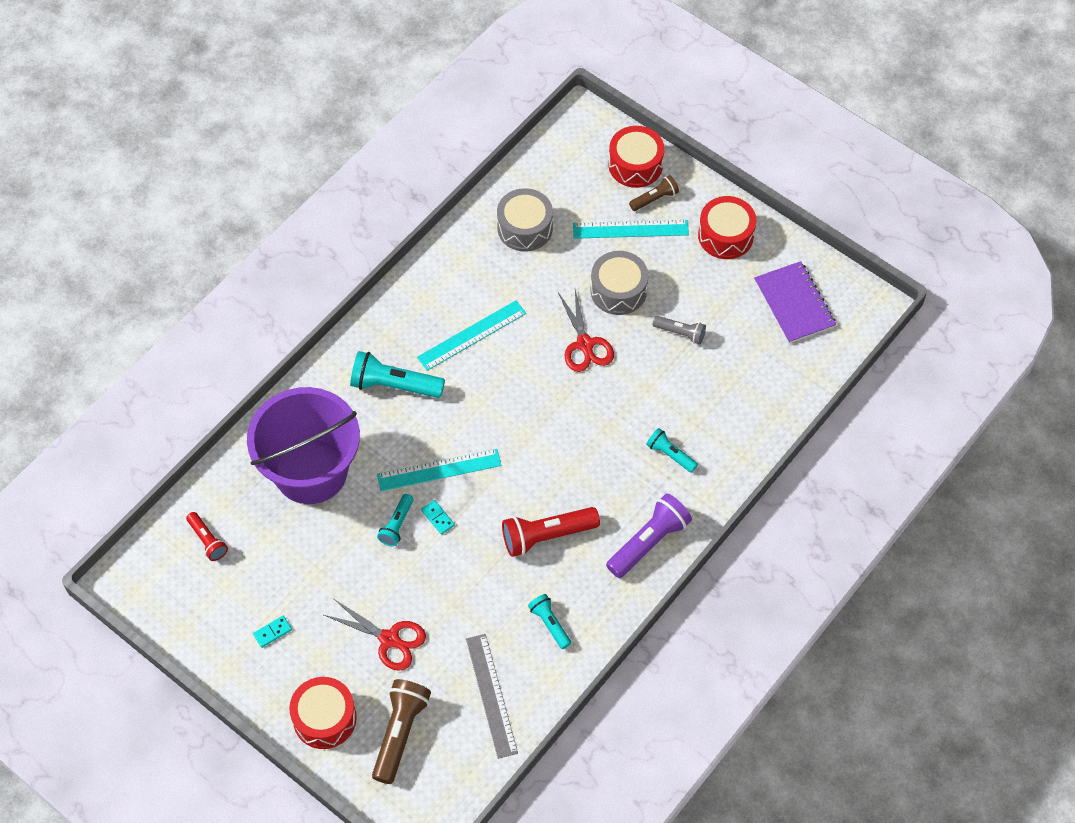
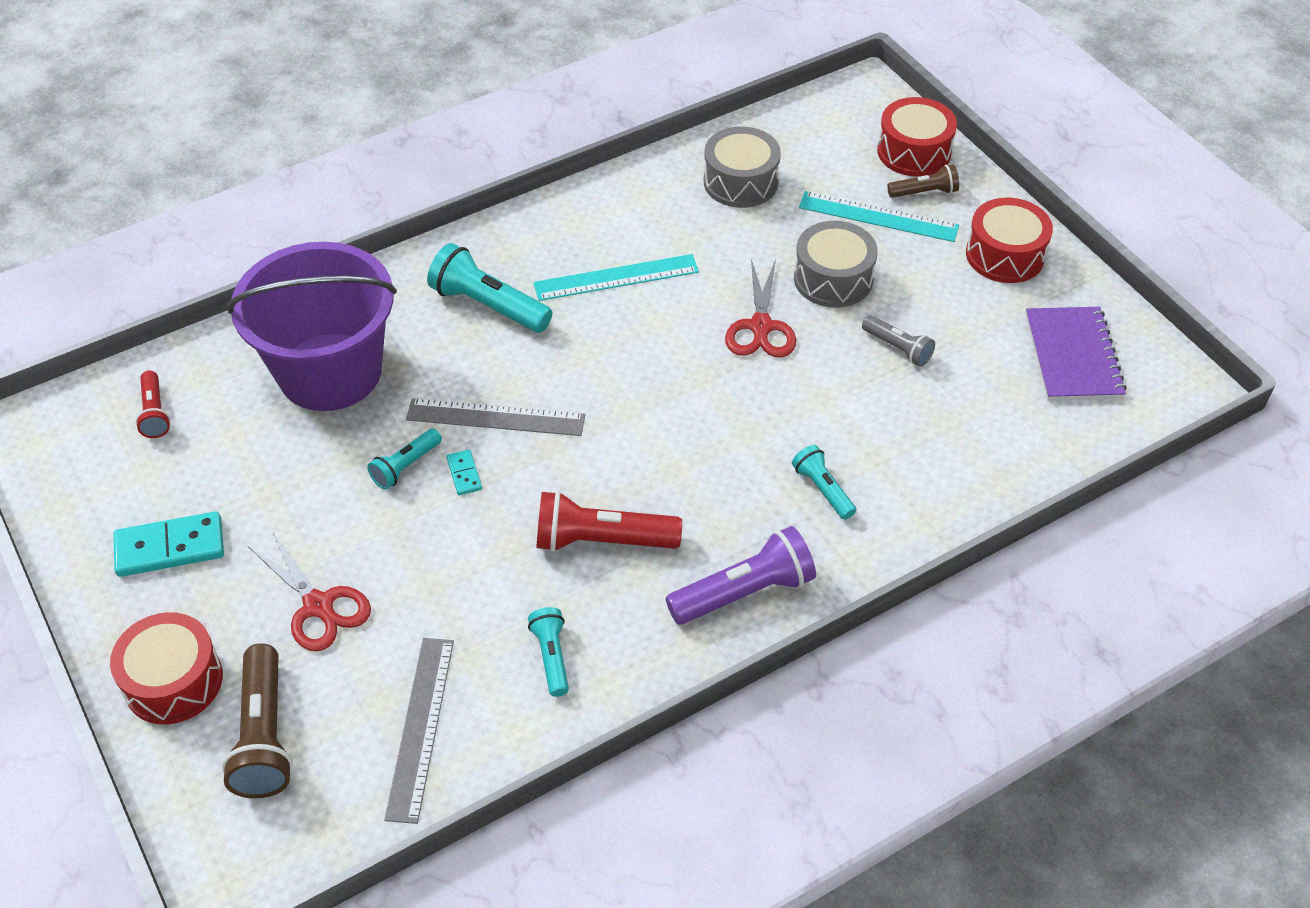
camera: 20 degrees right, 10 degrees down
(272, 632) = (170, 547): turquoise domino -> turquoise domino, size x2.00
(400, 733) = (265, 736): brown flashlight -> brown flashlight turned 135 degrees clockwise
(439, 470) = (495, 417): turquoise ruler -> grey ruler

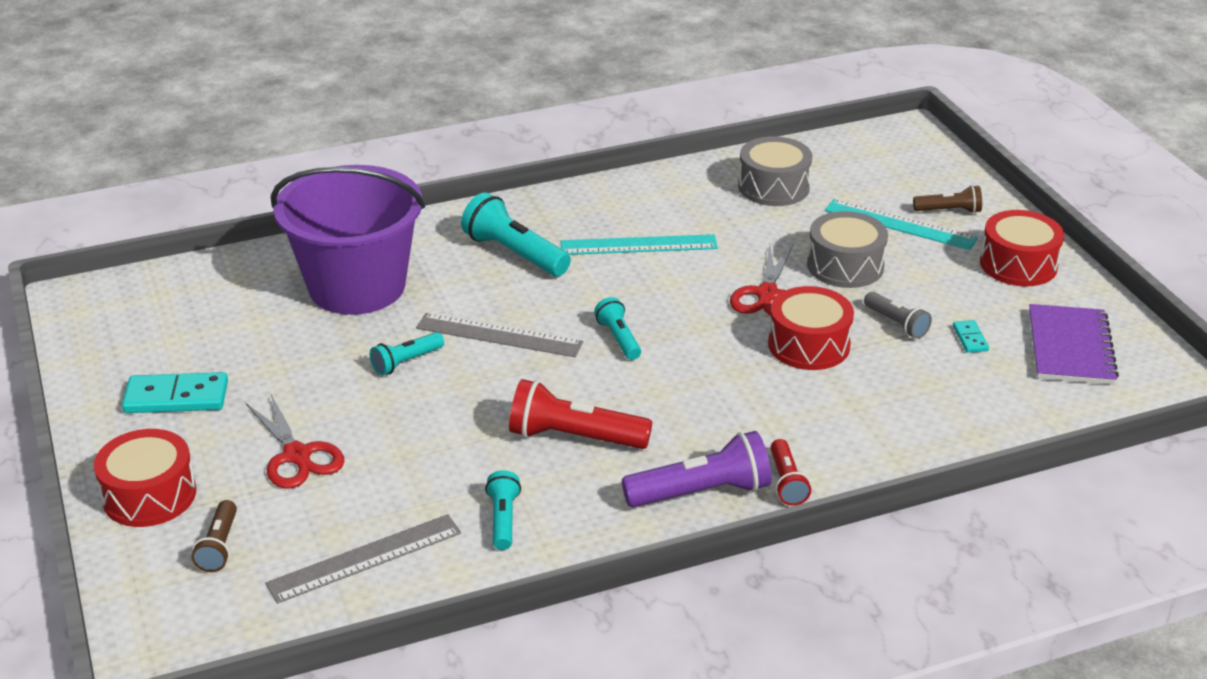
camera: 10 degrees right, 15 degrees down
(155, 413) = (192, 300): red flashlight -> red flashlight (787, 482)
(265, 736) = (219, 546): brown flashlight -> brown flashlight, size x0.58
(420, 727) = (365, 558): grey ruler -> grey ruler turned 45 degrees clockwise
(464, 474) = (458, 373): turquoise domino -> turquoise domino (970, 338)
(822, 489) = (797, 422): turquoise flashlight -> turquoise flashlight (618, 338)
(914, 152) = (945, 180): red drum -> red drum (809, 345)

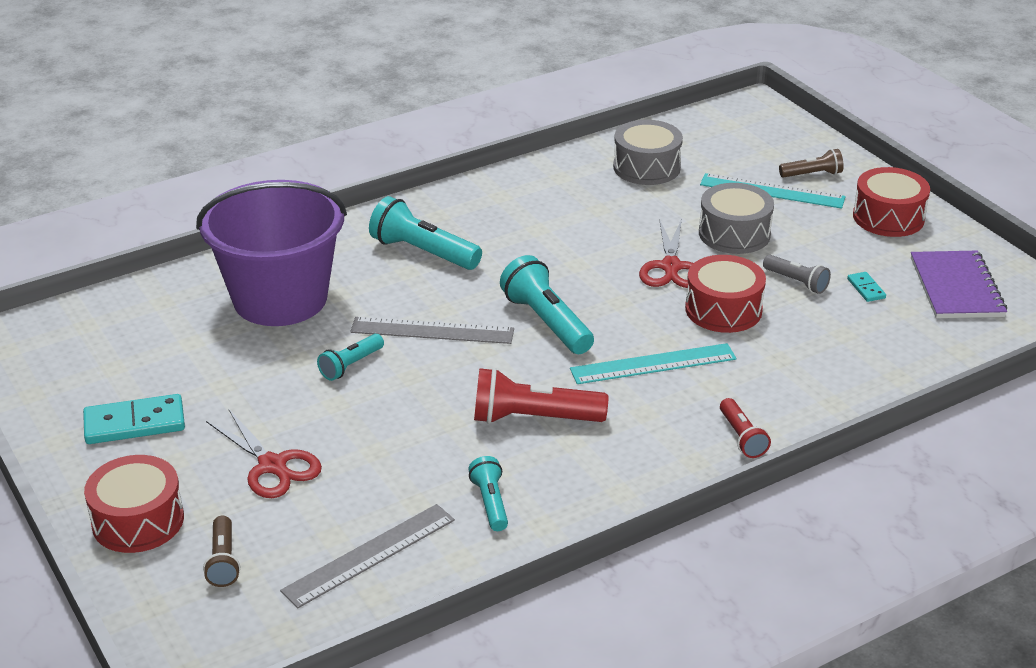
camera: 10 degrees left, 0 degrees up
(618, 338) = (546, 322): turquoise flashlight -> turquoise flashlight, size x1.73
(638, 245) = (538, 233): turquoise ruler -> turquoise ruler (653, 364)
(701, 492) = (667, 455): purple flashlight -> none

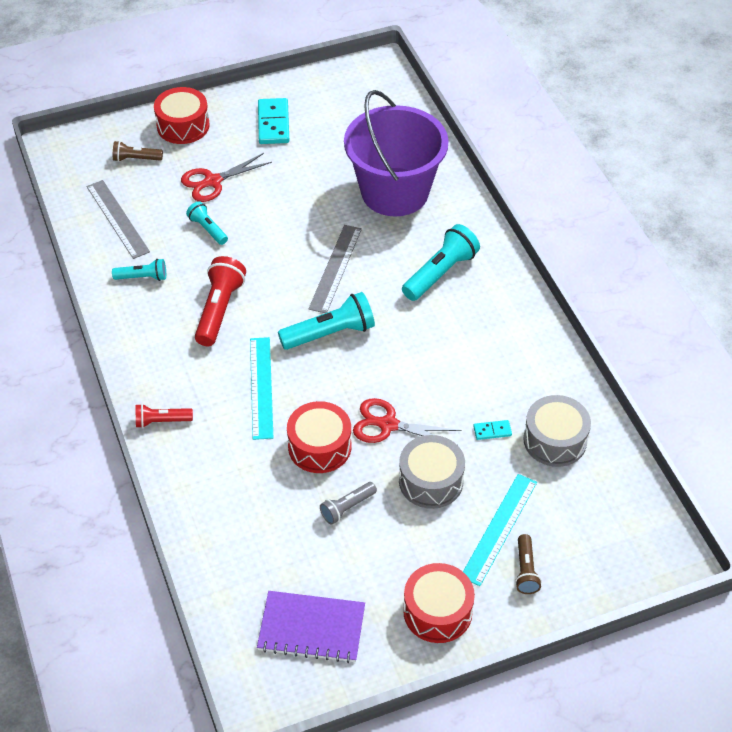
camera: 100 degrees right, 15 degrees up
(351, 365) = (305, 223): turquoise flashlight -> turquoise flashlight (207, 229)
(866, 288) = (326, 556): turquoise domino -> turquoise domino (492, 431)

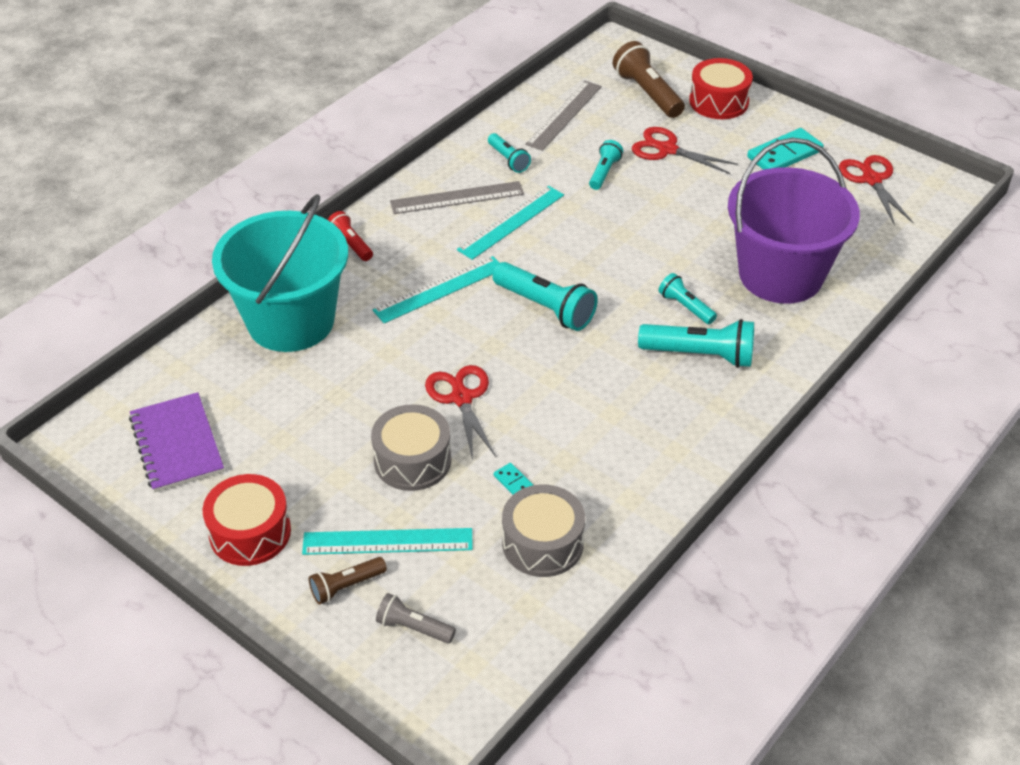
camera: 60 degrees right, 5 degrees down
(136, 159) = (647, 93): brown flashlight -> brown flashlight, size x1.73
(219, 309) = (511, 222): red flashlight -> turquoise ruler
(224, 498) = (291, 321): none -> turquoise bucket
(319, 447) = (397, 360): red drum -> none
(335, 268) = (634, 276): grey ruler -> grey ruler (457, 198)
(338, 96) = (871, 180): none -> red scissors
(347, 508) = (335, 411): grey flashlight -> grey flashlight (413, 628)
(388, 257) = (685, 307): none -> turquoise flashlight

